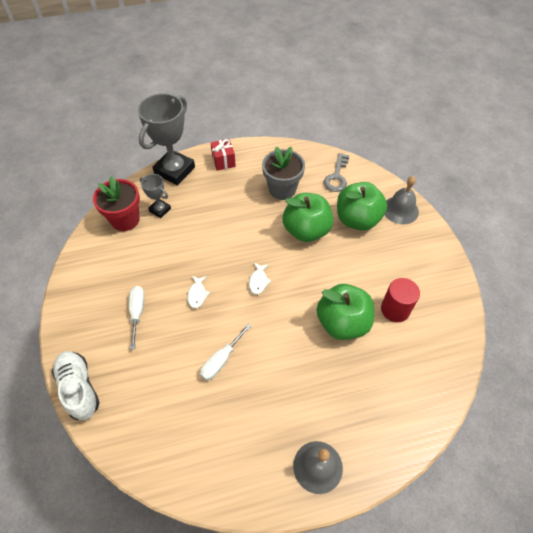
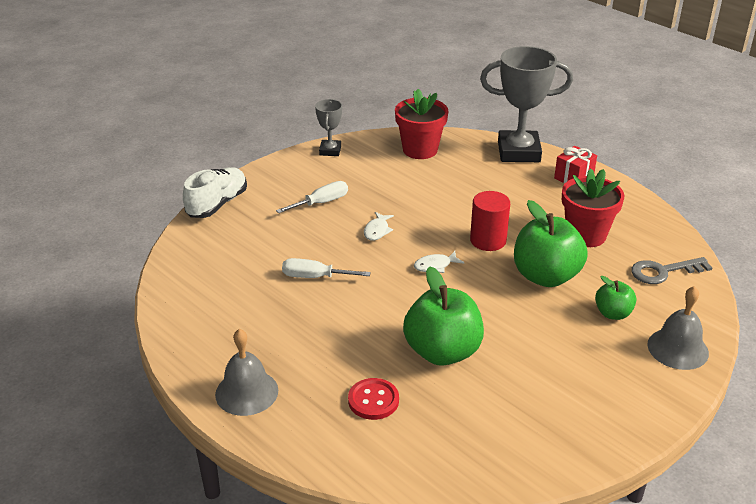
camera: 60 degrees right, 20 degrees down
(160, 210) = (456, 164): grey trophy -> grey trophy (330, 150)
(197, 294) = (377, 231): white fish -> white fish turned 45 degrees counterclockwise
(282, 189) = (586, 235): grey flower pot -> red flower pot
(357, 219) = (613, 313): green apple -> green apple, size x0.53
(366, 386) = (373, 400): none -> red button
(395, 309) = (506, 393): red cylinder -> red cylinder (488, 240)

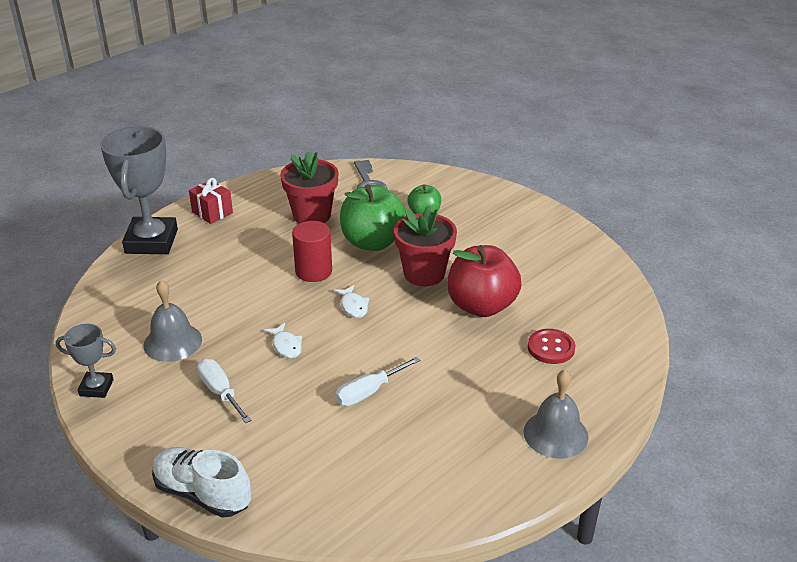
camera: 90 degrees left, 0 degrees up
(315, 277) = (368, 392): white screwdriver -> white screwdriver turned 45 degrees clockwise
(377, 231) = (286, 346): white fish -> white fish turned 45 degrees clockwise
(420, 150) = (122, 311): red flower pot -> red flower pot (424, 274)
(442, 352) = (481, 306): green apple -> red apple
(678, 348) = (465, 190): grey bell -> grey bell (172, 342)

